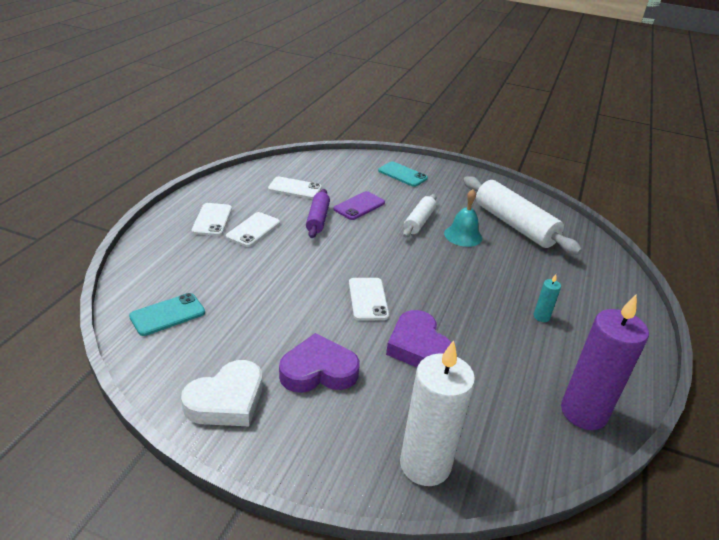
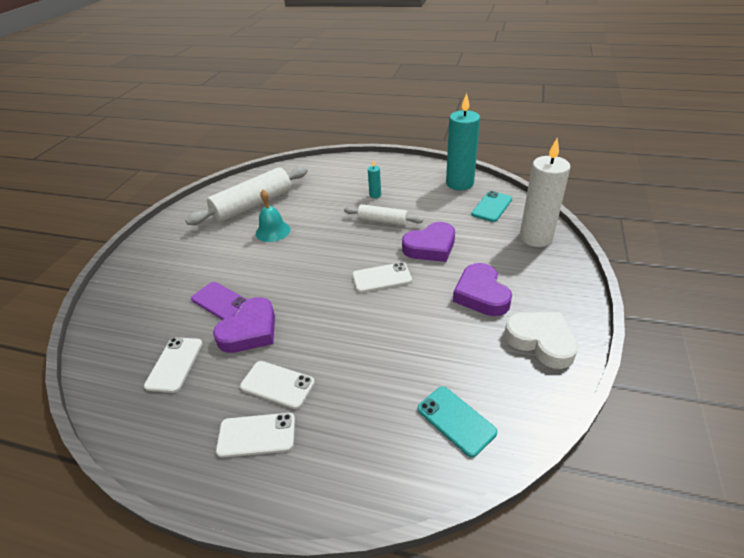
camera: 90 degrees left, 5 degrees up
(318, 219) = (250, 330): purple rolling pin -> purple heart
(402, 174) = (150, 275): turquoise phone -> turquoise phone (492, 207)
(419, 221) = (250, 257): white rolling pin -> white rolling pin (383, 221)
(583, 412) = (459, 183): purple candle -> turquoise candle

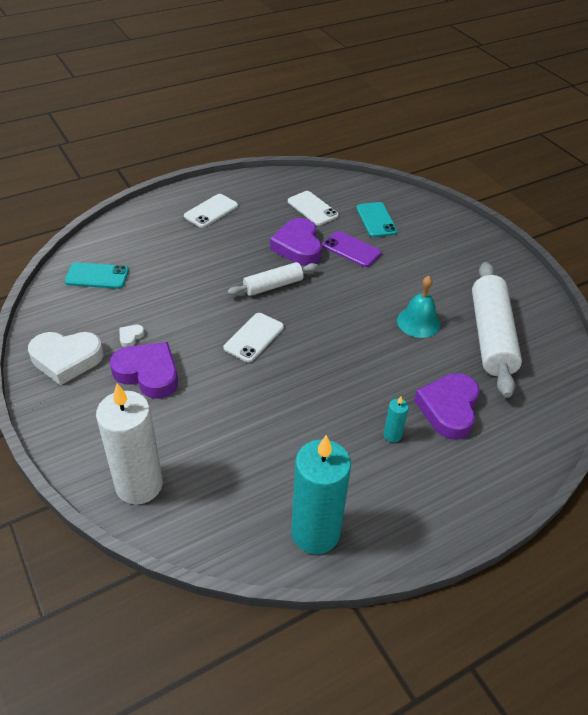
camera: 130 degrees right, 5 degrees up
(220, 301) = (351, 249): purple phone -> purple phone turned 45 degrees clockwise
(277, 384) = (233, 234): white phone -> none
(383, 221) = (332, 400): white rolling pin -> white rolling pin (273, 286)
(430, 247) = (245, 398): purple heart -> purple heart (448, 409)
(472, 330) = (131, 337): none -> white heart
(492, 207) = (231, 509): turquoise phone -> turquoise phone (376, 220)

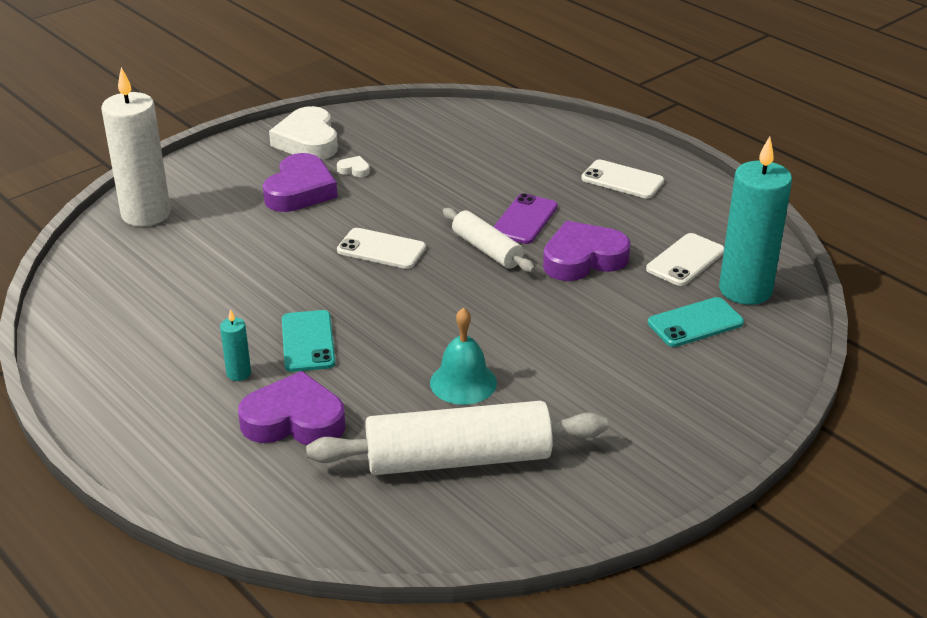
camera: 80 degrees right, 10 degrees down
(97, 276) = (448, 130): turquoise phone -> turquoise phone (308, 341)
(315, 533) = (90, 330): turquoise candle -> turquoise candle (745, 290)
(351, 249) = (603, 306): purple phone -> purple phone (524, 219)

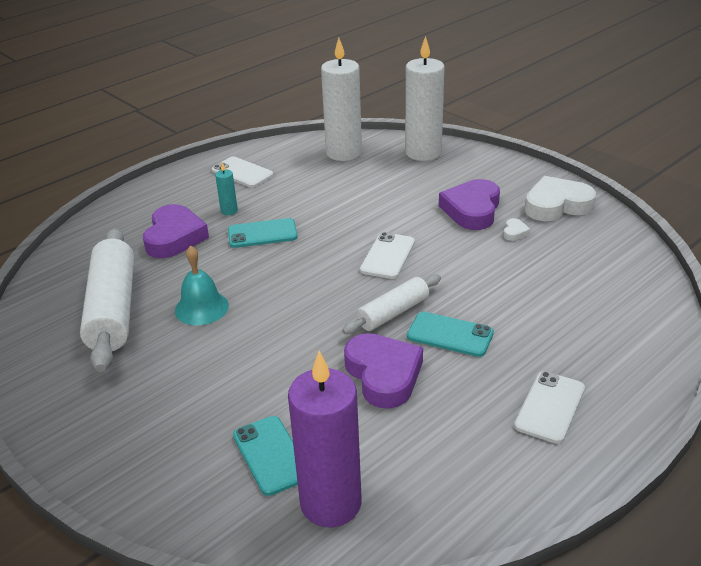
camera: 90 degrees right, 0 degrees up
(113, 276) = (344, 153): none -> white candle
(300, 191) = (472, 210): purple heart -> purple heart turned 90 degrees clockwise
(524, 219) = (450, 335): purple phone -> turquoise phone
(685, 260) = (387, 454): white phone -> white phone (242, 173)
(745, 290) = (331, 503): turquoise candle -> purple candle

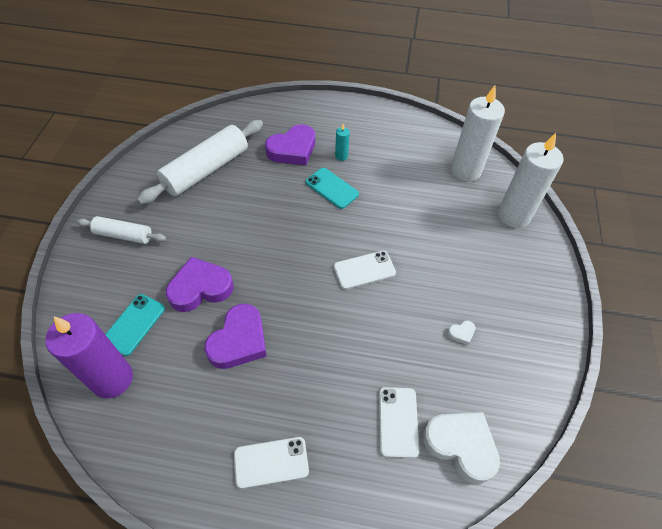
camera: 50 degrees right, 20 degrees up
(201, 308) = (236, 208): turquoise bell -> none
(242, 173) = (389, 134): white phone -> white phone (398, 421)
(393, 313) = (304, 310): white rolling pin -> white rolling pin (123, 235)
(450, 335) = (306, 357): turquoise phone -> none
(472, 210) = (466, 289): purple heart -> purple heart (200, 288)
(557, 205) = (526, 343): white heart -> white heart (461, 445)

